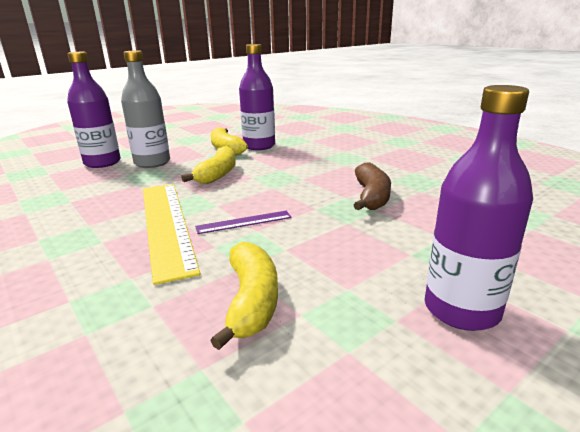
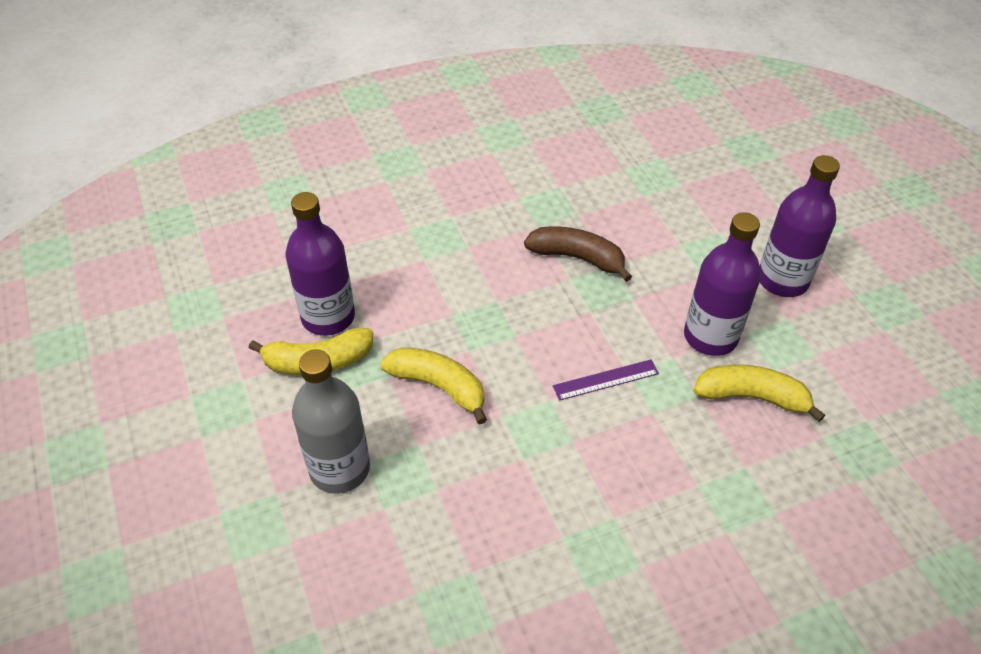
camera: 75 degrees left, 25 degrees up
(102, 163) = (298, 546): purple bottle -> purple bottle (710, 336)
(166, 224) = (588, 453): yellow ruler -> none
(244, 222) = (606, 380): purple ruler -> purple ruler turned 75 degrees clockwise

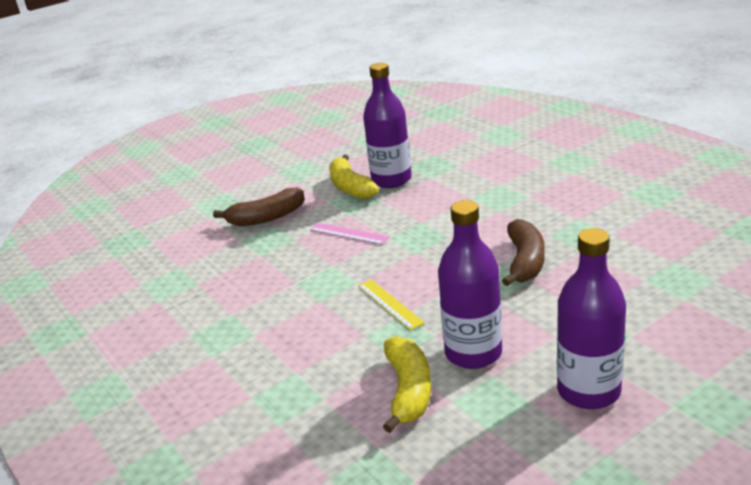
camera: 80 degrees right, 20 degrees down
(339, 469) = (266, 218): grey bottle -> brown banana
(438, 386) = (349, 234): yellow banana -> pink ruler
(606, 380) = (389, 304): purple ruler -> yellow ruler

